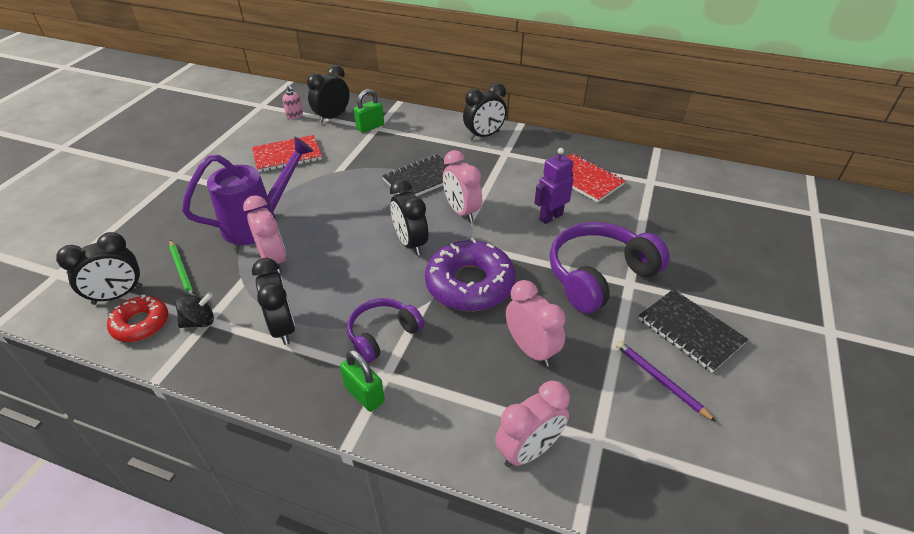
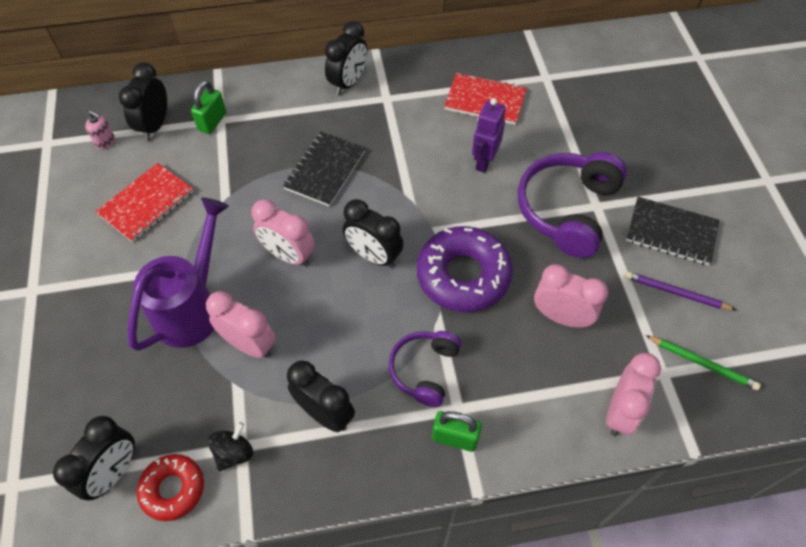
camera: 30 degrees left, 15 degrees up
(182, 272) = (161, 408): green pencil -> green pencil (702, 363)
(461, 211) = (395, 194): pink clock -> pink clock (288, 255)

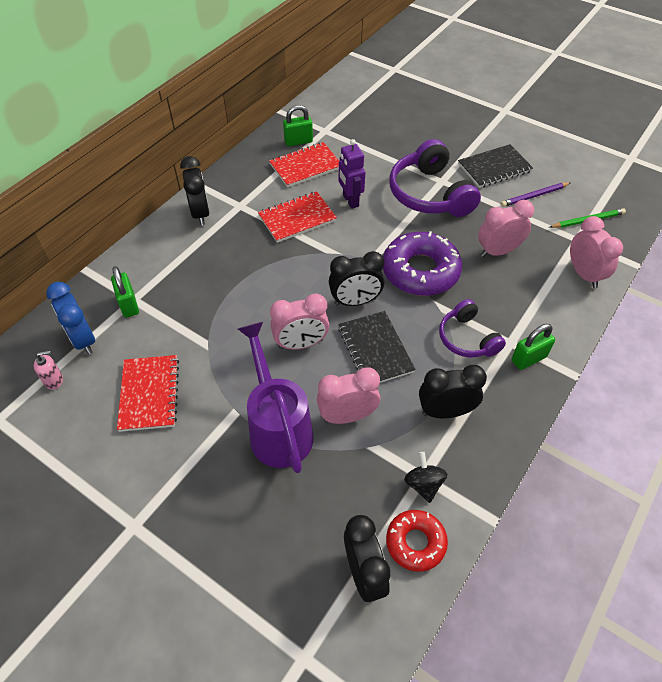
camera: 45 degrees left, 5 degrees down
(155, 126) = (83, 339): black clock -> blue clock
(325, 170) = (256, 276): black notebook -> black notebook (375, 349)
(418, 144) = (297, 218): none -> red notebook
(508, 72) = (298, 141): none -> green padlock

